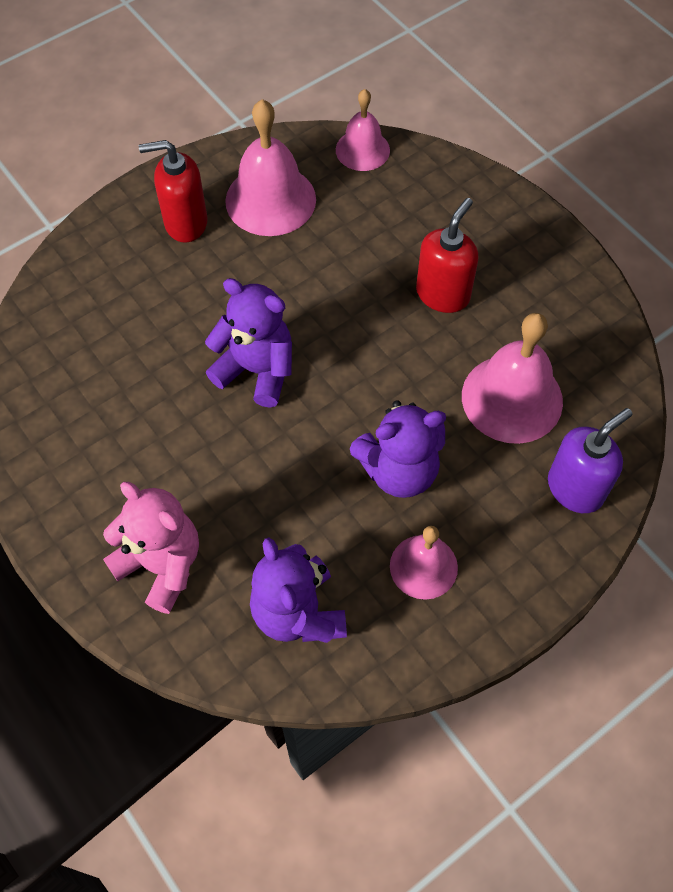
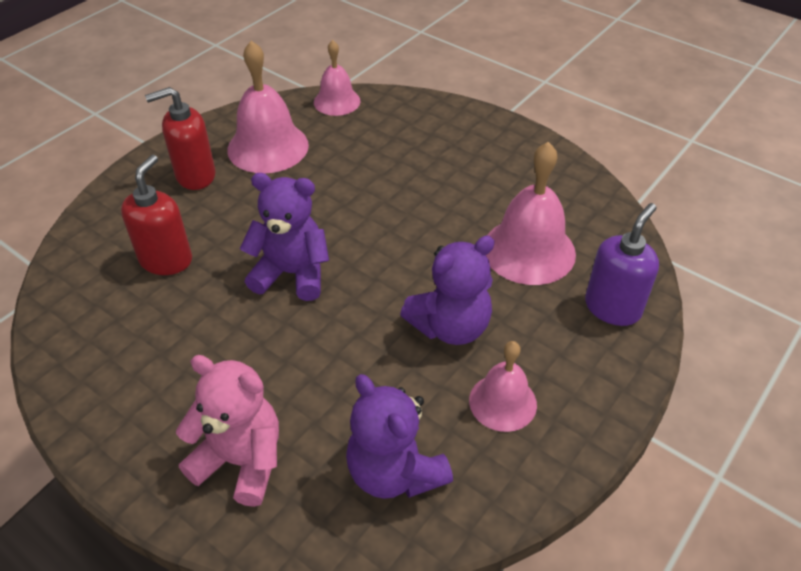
camera: 15 degrees left, 15 degrees down
(443, 294) = (440, 186): red soap dispenser -> red soap dispenser (166, 260)

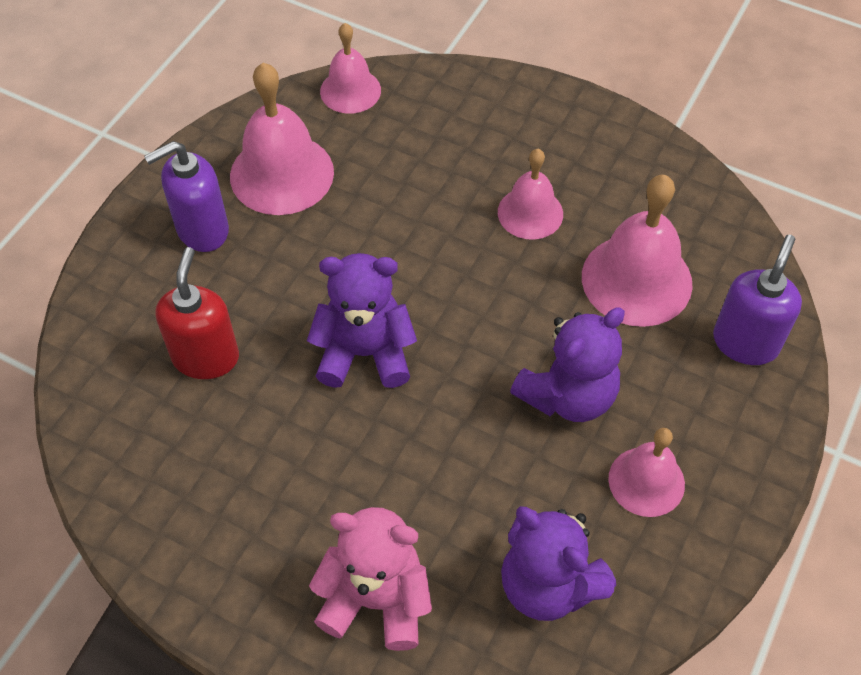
camera: 10 degrees left, 10 degrees up
(195, 176) = (202, 230): red soap dispenser -> purple soap dispenser
(453, 194) = (530, 213): none -> pink bell

